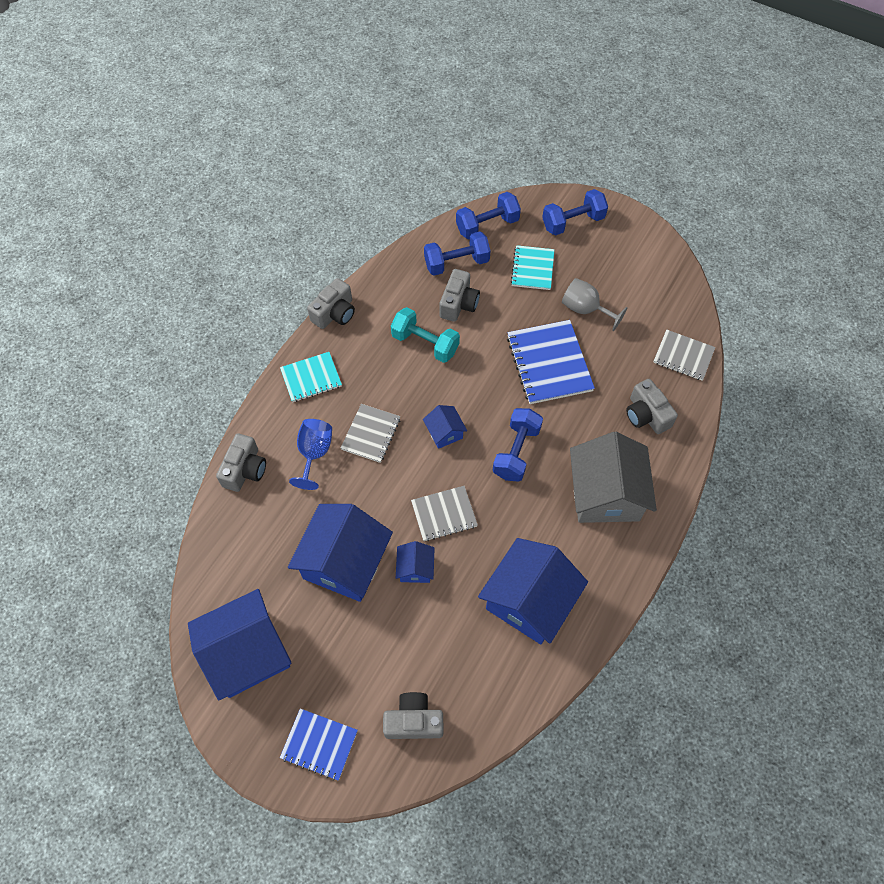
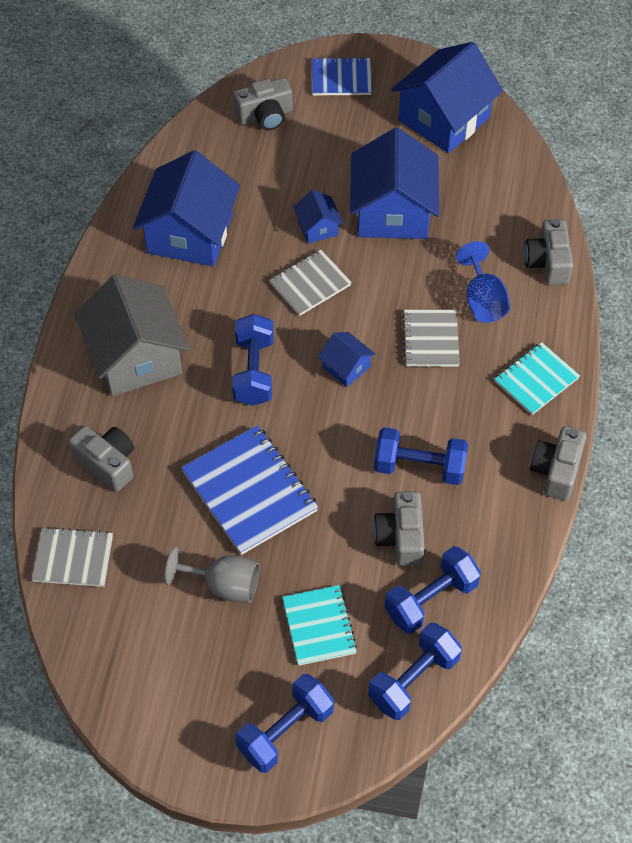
camera: 160 degrees right, 5 degrees down
(425, 343) = (419, 467): turquoise dumbbell -> blue dumbbell

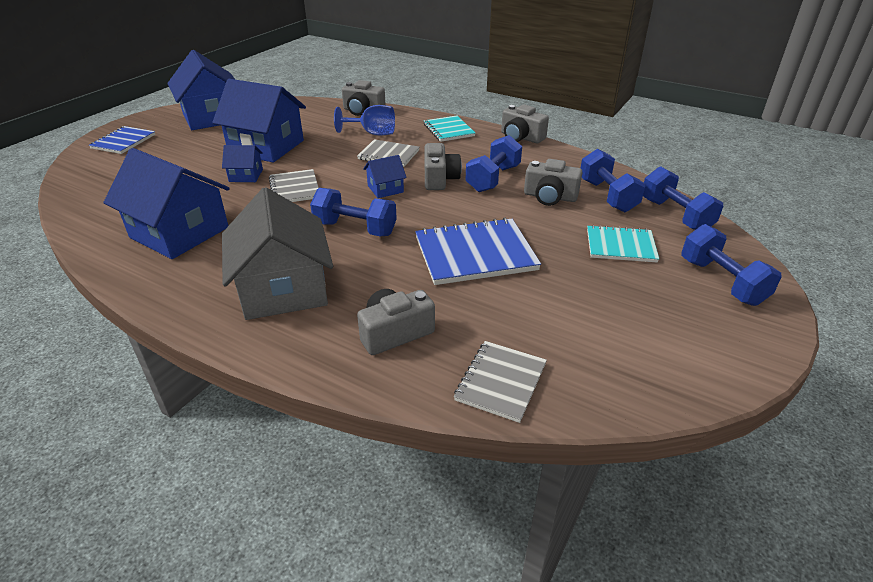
camera: 70 degrees left, 20 degrees down
(136, 357) = (283, 289): grey house -> grey house turned 75 degrees clockwise
(224, 585) = (567, 286): grey goblet -> none
(265, 115) = (109, 176): grey camera -> grey camera (439, 179)

